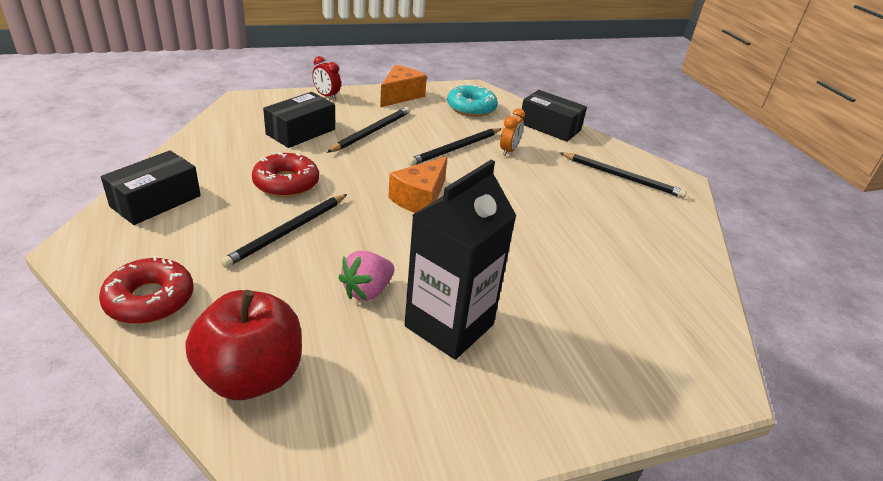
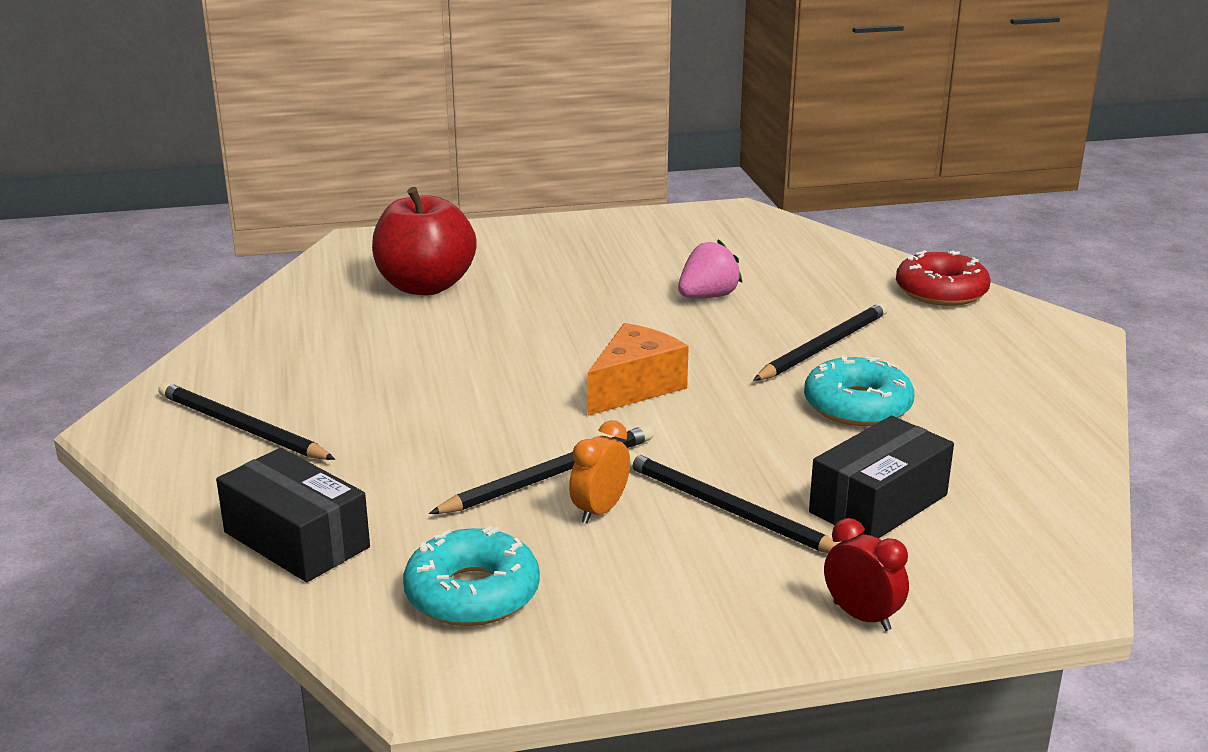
camera: 170 degrees left, 10 degrees down
(156, 201) = (1032, 378): black box -> none
(251, 376) = (806, 250): red apple -> red apple (425, 286)
(286, 183) = (857, 406): red donut -> turquoise donut
(372, 132) = (727, 509): black pencil -> black pencil turned 90 degrees clockwise
(400, 95) = (661, 630): orange cheese -> none
(449, 325) = (617, 274): black carton -> none
(509, 151) = (437, 474): orange clock -> orange clock (600, 510)

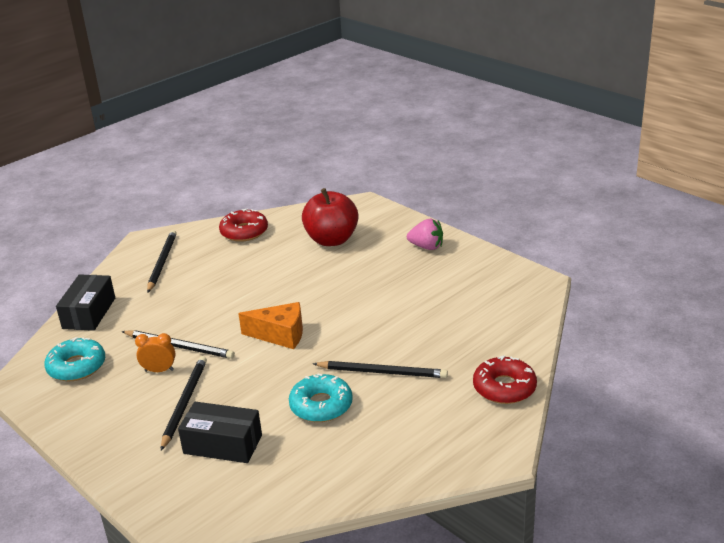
camera: 60 degrees right, 5 degrees up
(274, 337) = (244, 232): none -> red donut
(707, 297) = (406, 316): pink strawberry -> pink strawberry (426, 247)
(861, 616) = (119, 470): red clock -> none

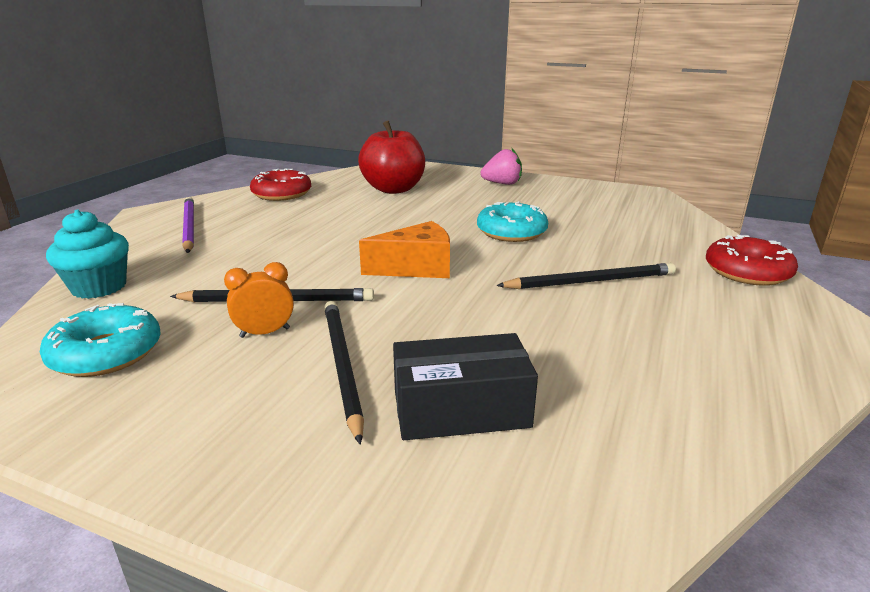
camera: 25 degrees left, 5 degrees down
(89, 313) = (99, 287): black box -> turquoise cupcake
(162, 262) = (189, 227): black pencil -> purple pencil
(321, 405) = (557, 328): turquoise donut -> turquoise donut (511, 232)

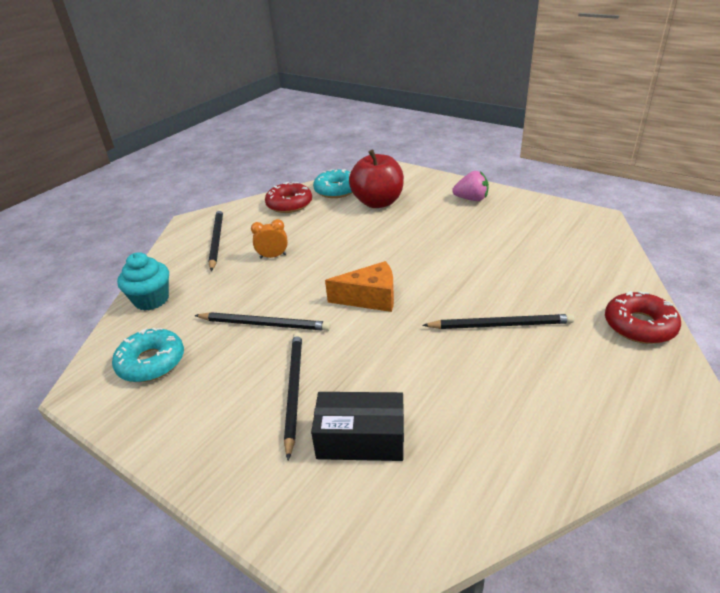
camera: 15 degrees right, 10 degrees up
(189, 227) = (216, 240): purple pencil -> black pencil
(265, 333) = (250, 354): orange clock -> orange clock (273, 256)
(511, 232) = (457, 262): turquoise donut -> turquoise donut (336, 190)

